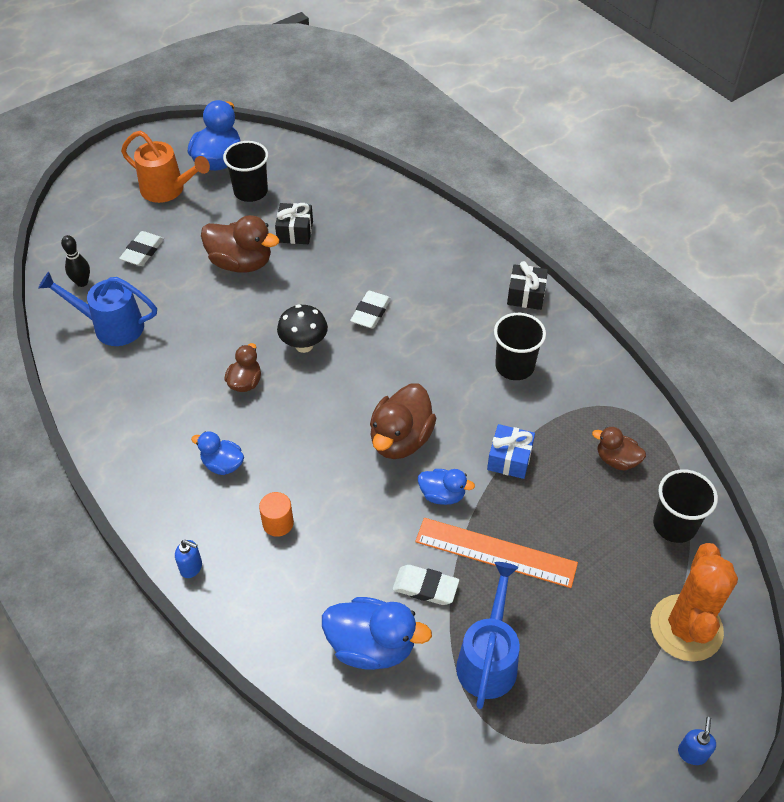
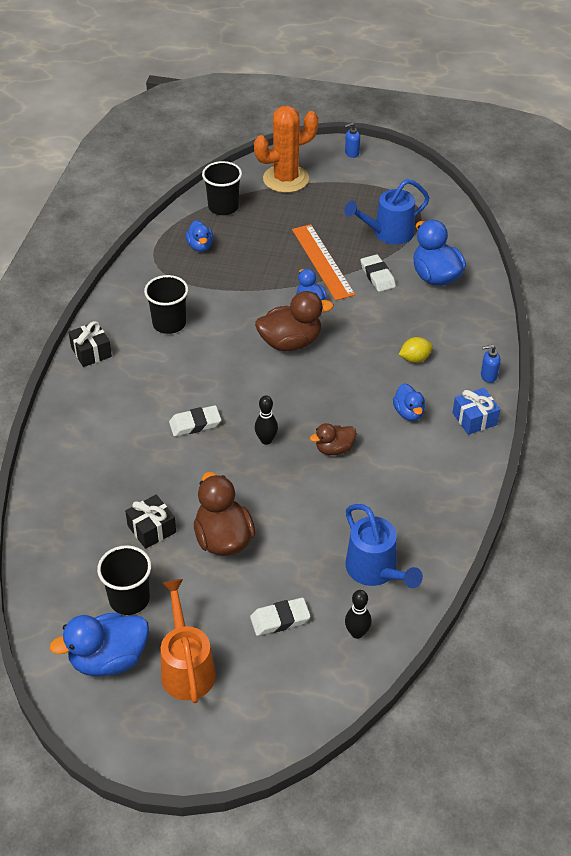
camera: 130 degrees left, 5 degrees down
(191, 567) = (488, 376): blue soap dispenser -> blue soap dispenser turned 75 degrees counterclockwise
(278, 523) = (415, 358): orange cylinder -> yellow lemon
(304, 345) = (266, 440): black mushroom -> black bowling pin
(509, 459) = (250, 288): blue gift -> blue gift (474, 419)
(616, 460) = (200, 246): brown duck -> blue duck

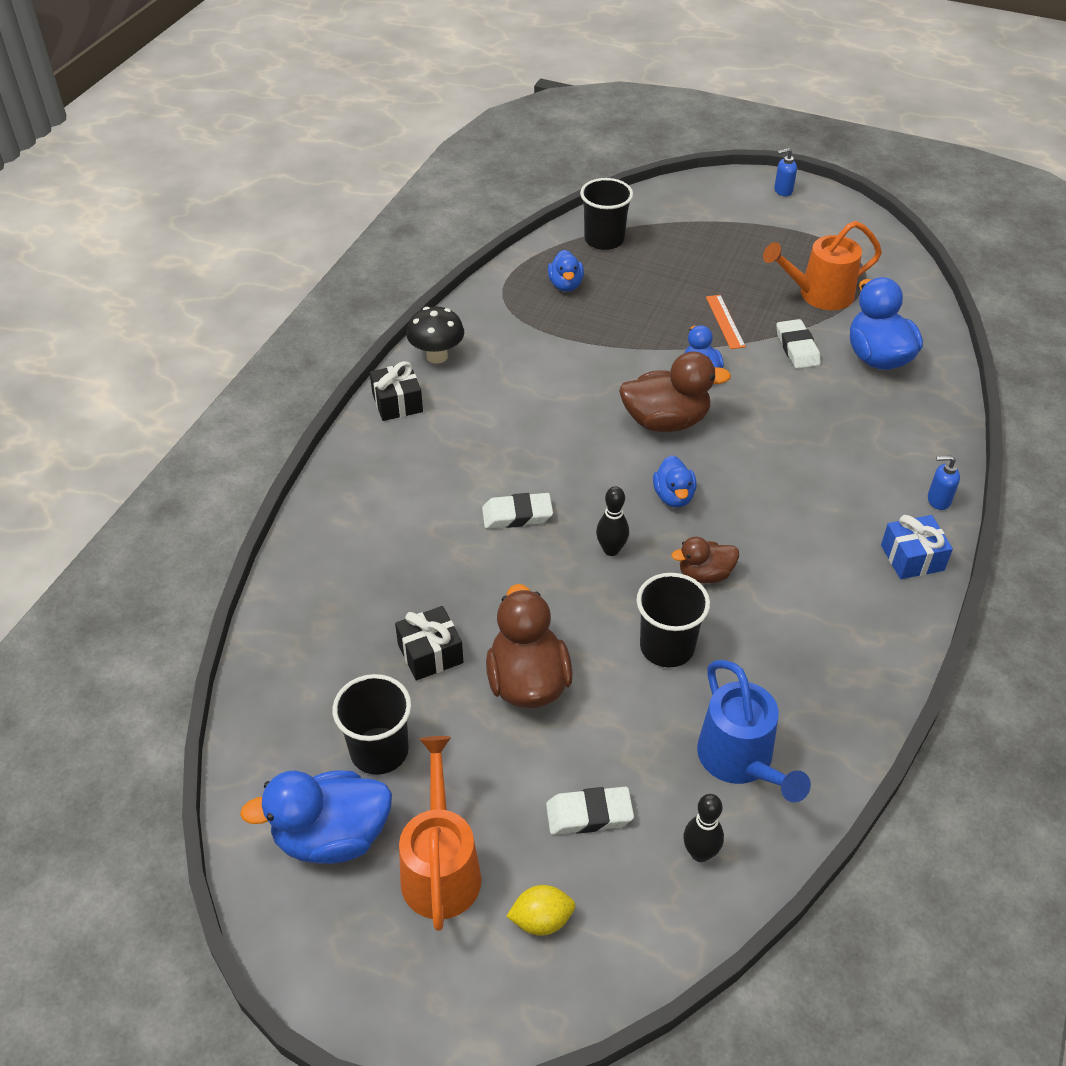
camera: 10 degrees right, 0 degrees up
(113, 313) = (437, 356): none -> black mushroom
(169, 323) = (507, 378): black cup -> black cup (667, 647)
(286, 179) = (691, 214): orange cactus -> none
(323, 261) = (725, 321): orange ruler -> orange ruler, size x0.54
(388, 233) = (818, 295): blue watering can -> orange watering can
(408, 412) = (818, 537): blue duck -> blue duck (673, 496)
(415, 358) = (835, 463): yellow lemon -> yellow lemon (541, 920)

